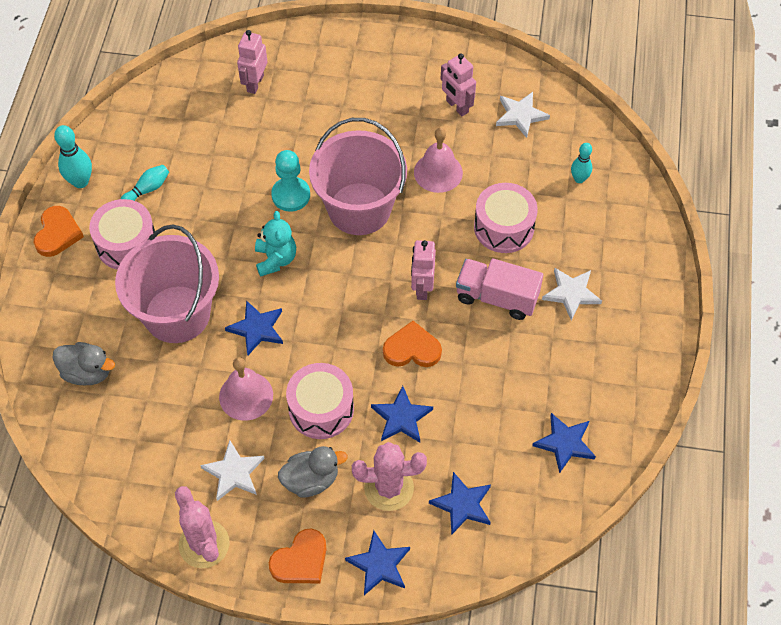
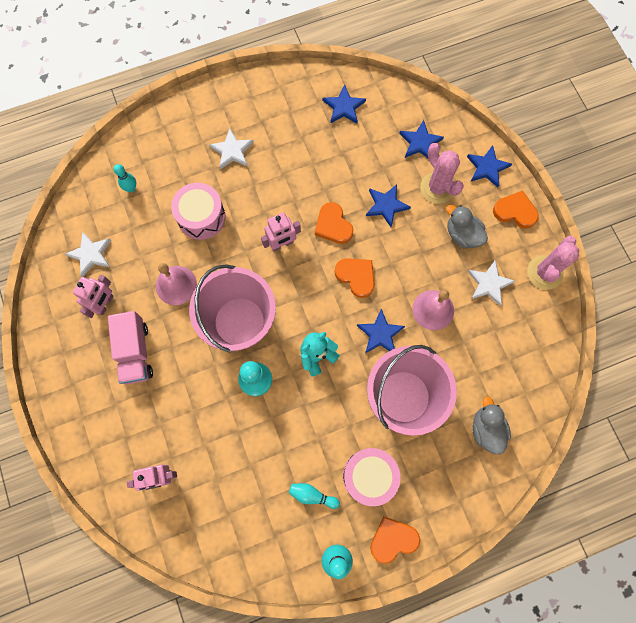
camera: 120 degrees left, 15 degrees up
(321, 409) = (411, 257): pink drum -> none
(336, 340) = (356, 277): none -> orange heart
(497, 297) = (262, 194): pink truck -> pink truck (135, 352)

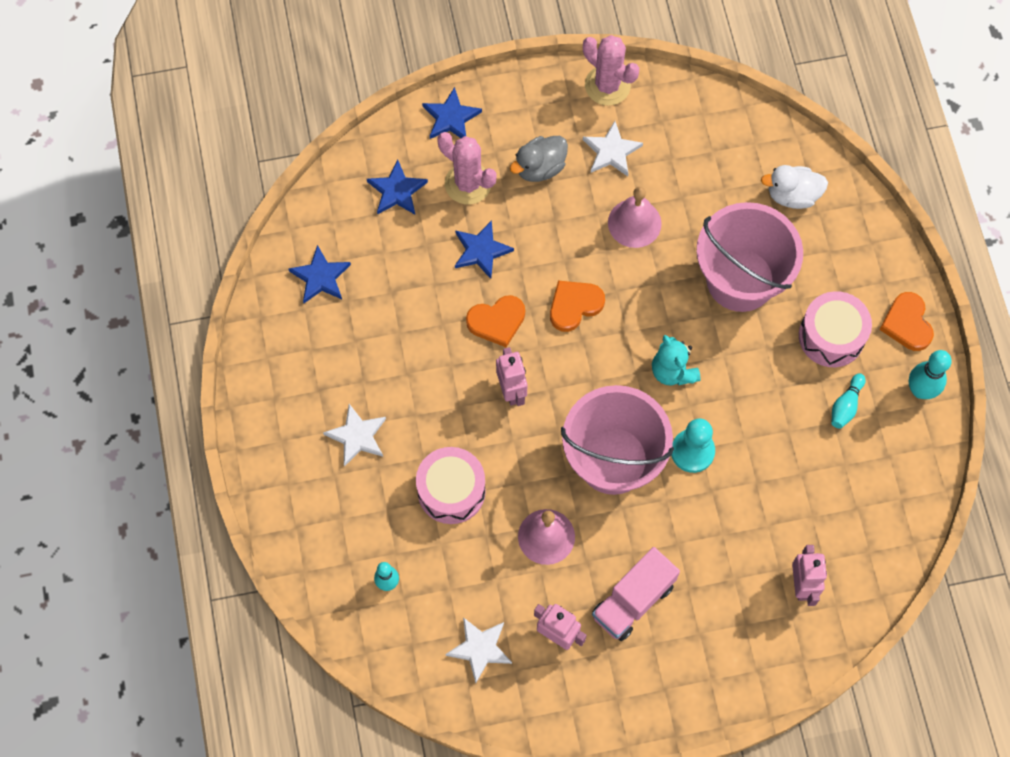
camera: 80 degrees left, 5 degrees down
(135, 352) = (633, 600): pink truck -> pink truck turned 135 degrees clockwise
(380, 334) = (656, 291): blue star -> none
(437, 188) = (468, 183): pink cactus -> pink cactus turned 60 degrees clockwise
(486, 429) = (792, 195): grey duck -> white duck
(515, 211) = (519, 99): orange heart -> none

